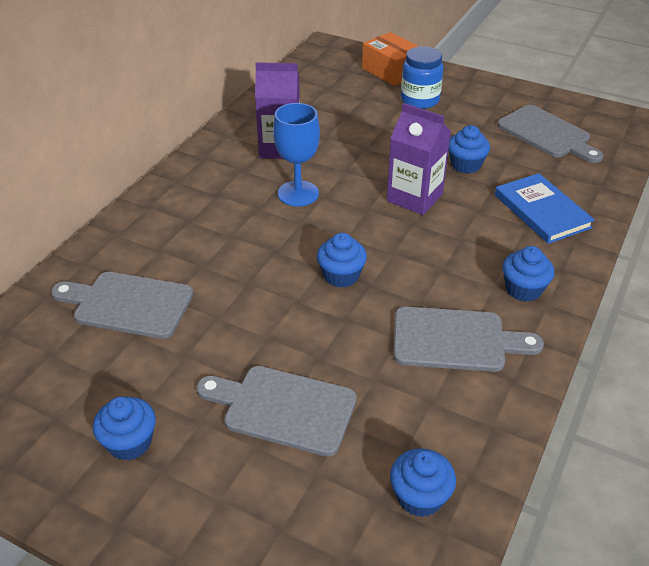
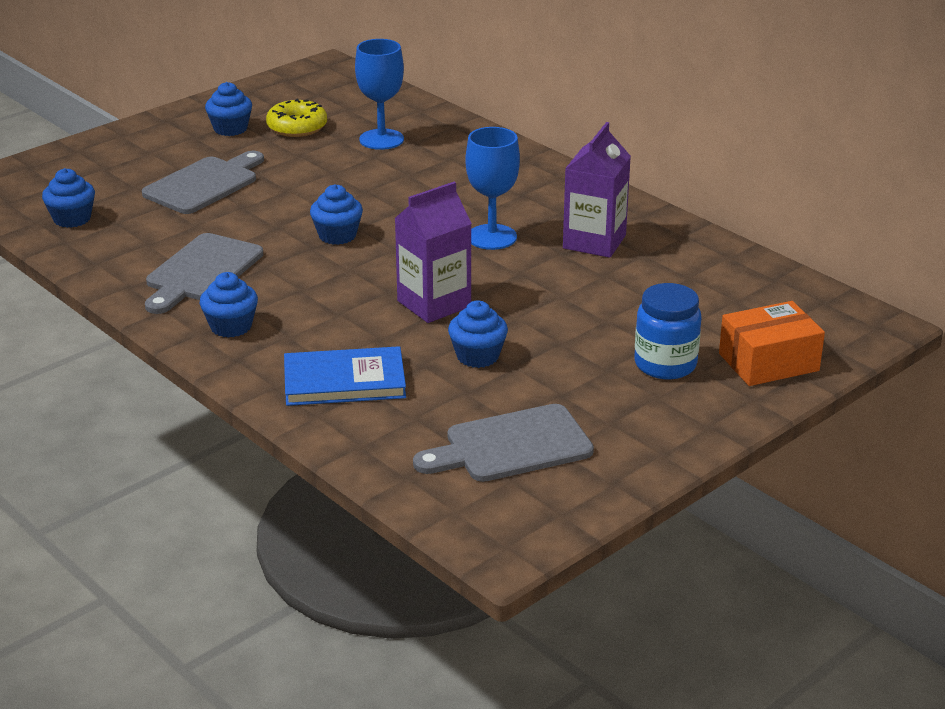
camera: 110 degrees right, 10 degrees down
(111, 381) = (297, 127): none -> yellow donut
(128, 304) = (381, 139): grey cutting board -> blue goblet

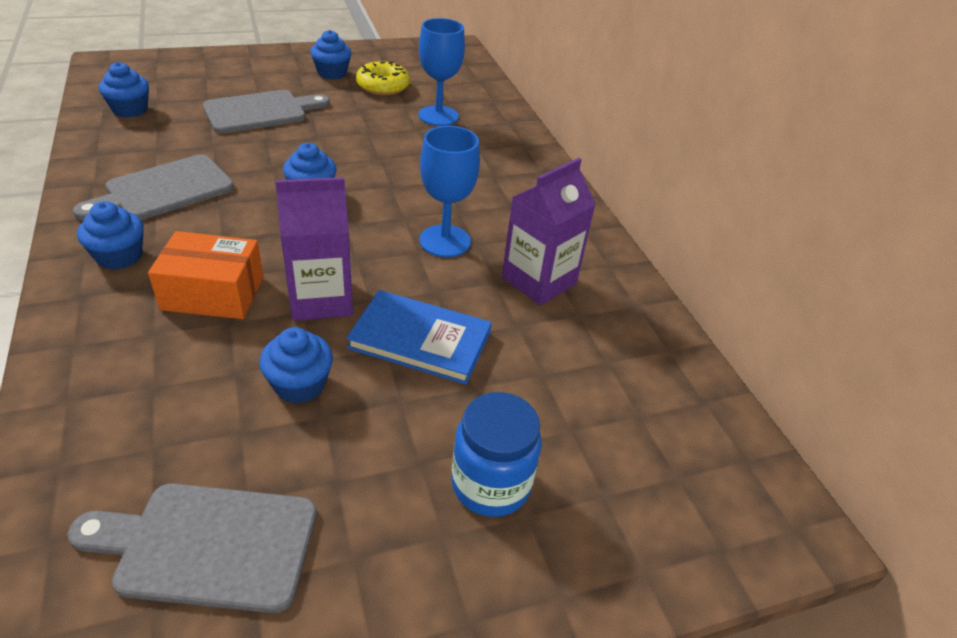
camera: 20 degrees right, 10 degrees up
(344, 381) = (141, 364): blue book -> blue book (420, 340)
(768, 362) = (620, 535): orange box -> orange box (213, 293)

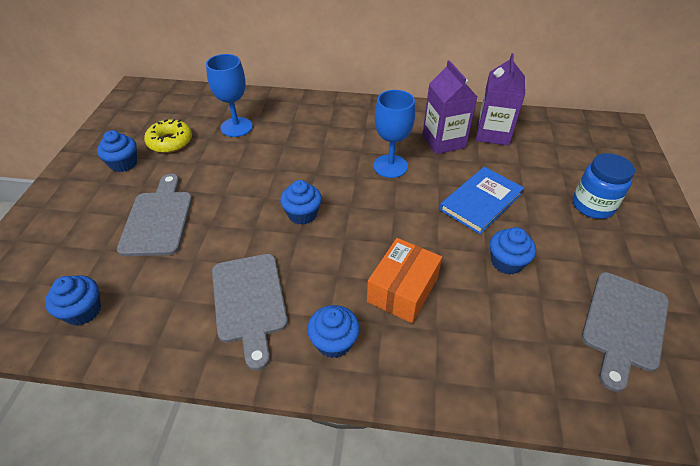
camera: 60 degrees left, 5 degrees up
(321, 299) = (428, 235): purple carton -> purple carton (493, 134)

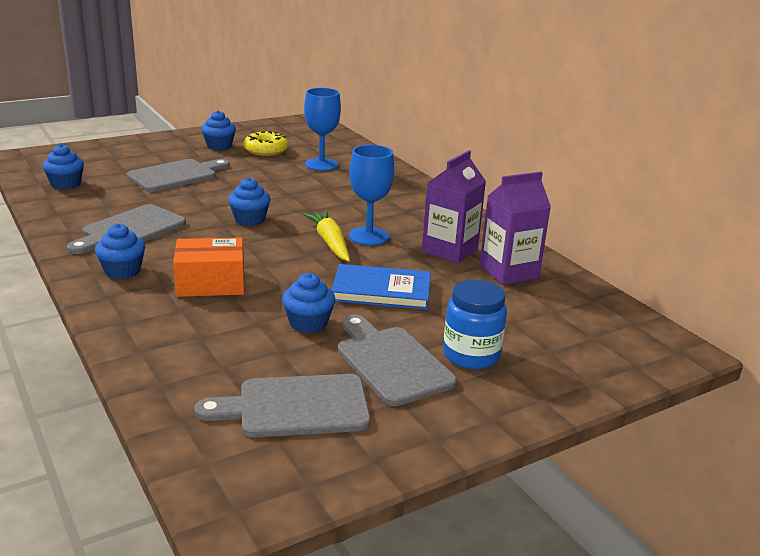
camera: 50 degrees right, 20 degrees down
(384, 190) = (330, 243): none -> yellow carrot
(584, 246) = (391, 362): none -> grey cutting board

